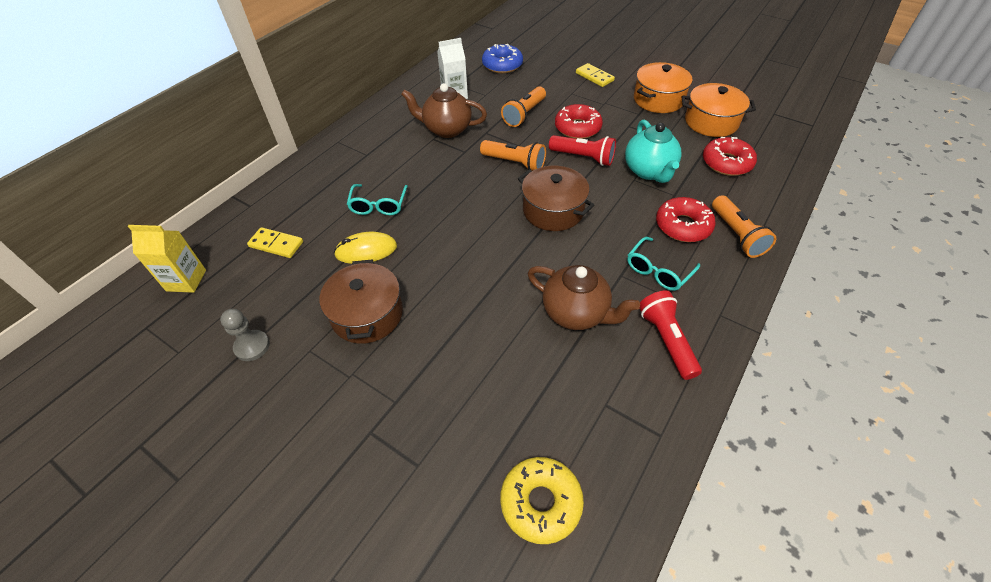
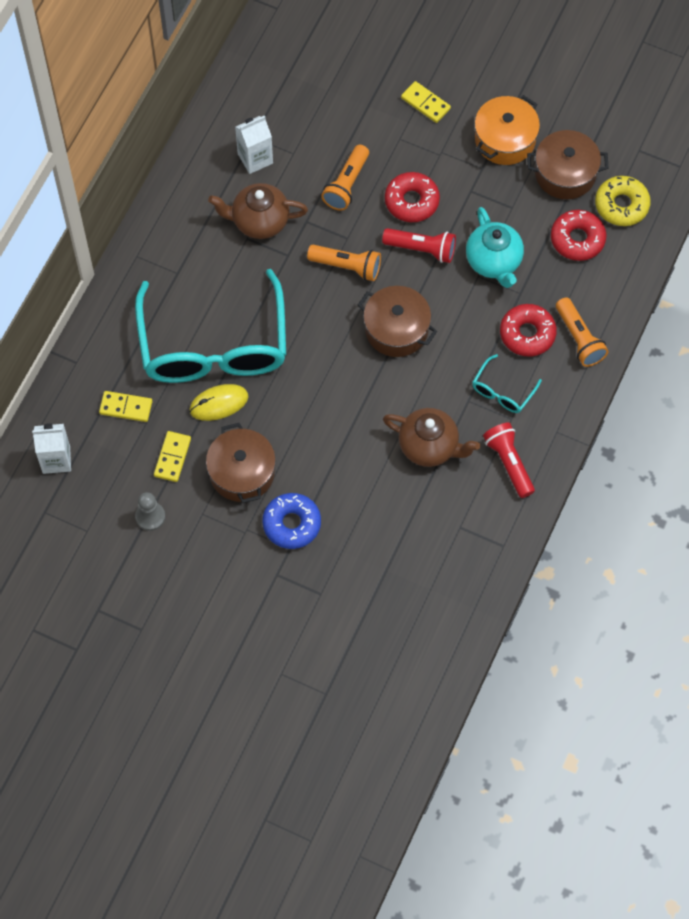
camera: 10 degrees left, 15 degrees up
(186, 280) = (56, 459): yellow carton -> white carton
(301, 292) = (172, 457): none -> yellow domino
(378, 205) = (213, 345): turquoise glasses -> turquoise glasses, size x2.50
(502, 65) = (304, 91): blue donut -> blue donut (292, 524)
(540, 502) = (416, 606): yellow donut -> yellow donut (621, 205)
(711, 122) = (565, 173): orange pot -> brown pot

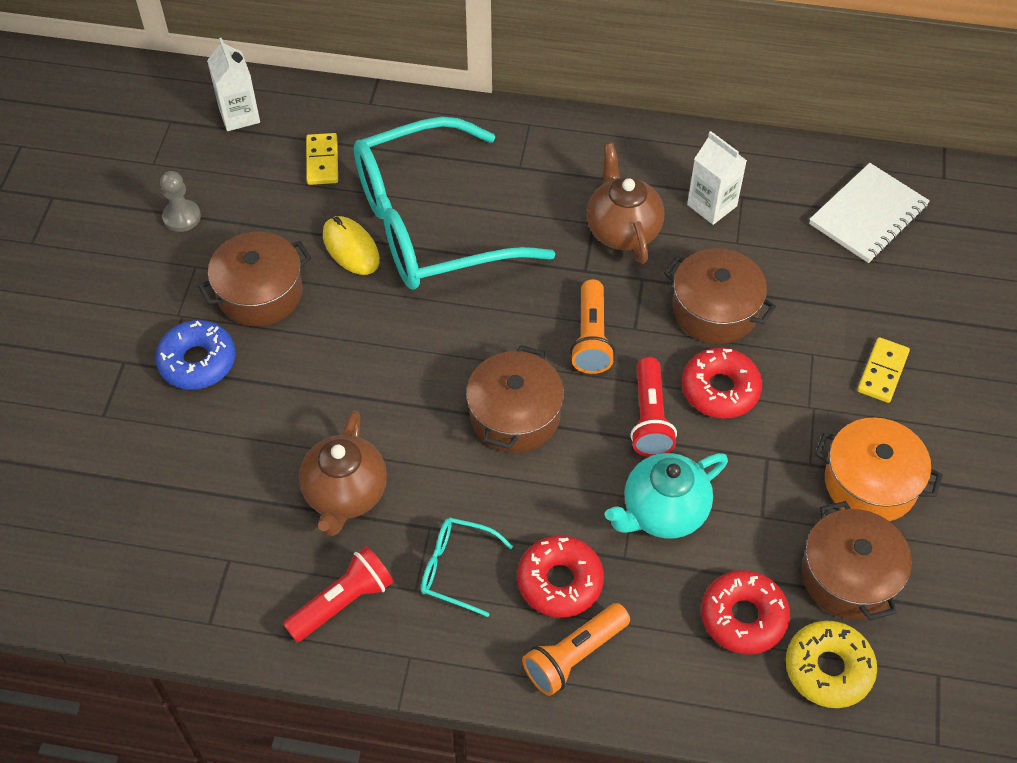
camera: 75 degrees right, 10 degrees down
(172, 457) = (265, 220): yellow domino -> none
(295, 65) = (868, 215): none -> white notebook
(347, 184) = (715, 310): orange flashlight -> brown pot

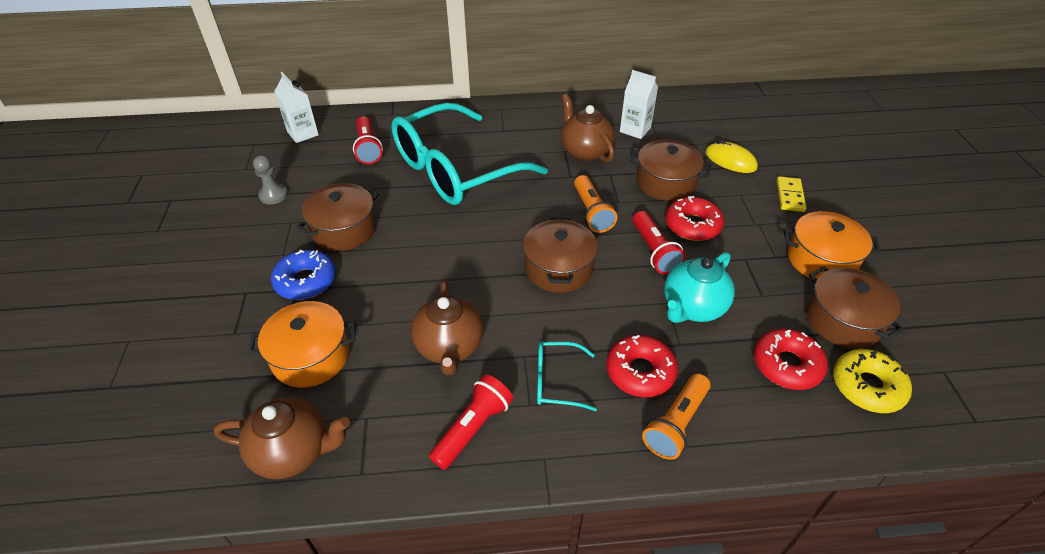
camera: 15 degrees left, 10 degrees down
(144, 580) = (294, 452): none -> brown teapot
(184, 467) = (311, 356): none -> orange pot
(322, 161) = (368, 148): yellow domino -> red flashlight
(351, 248) = (403, 192): yellow mouse -> yellow mouse (730, 160)
(868, 215) = (732, 119): white notebook -> none

